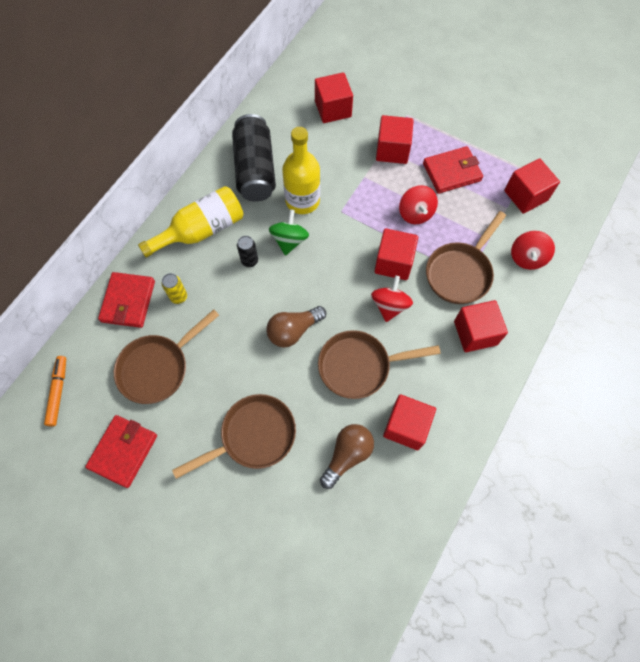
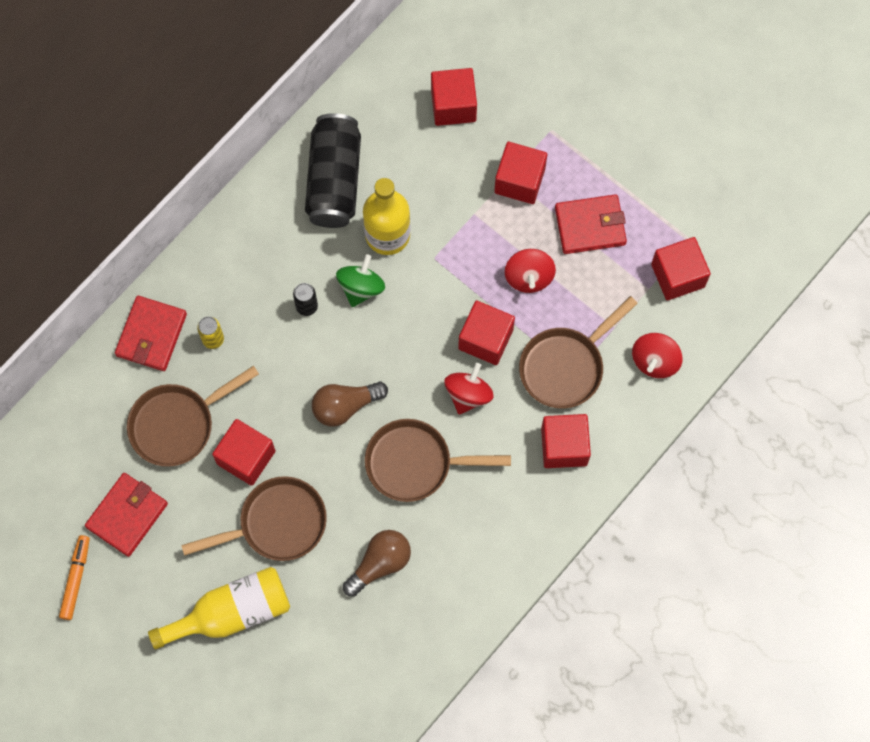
camera: 10 degrees right, 5 degrees up
(58, 392) = (59, 433): orange marker -> orange marker (76, 579)
(201, 230) = (253, 255): yellow bottle -> yellow bottle (232, 612)
(406, 426) = (454, 543): red cube -> red cube (246, 457)

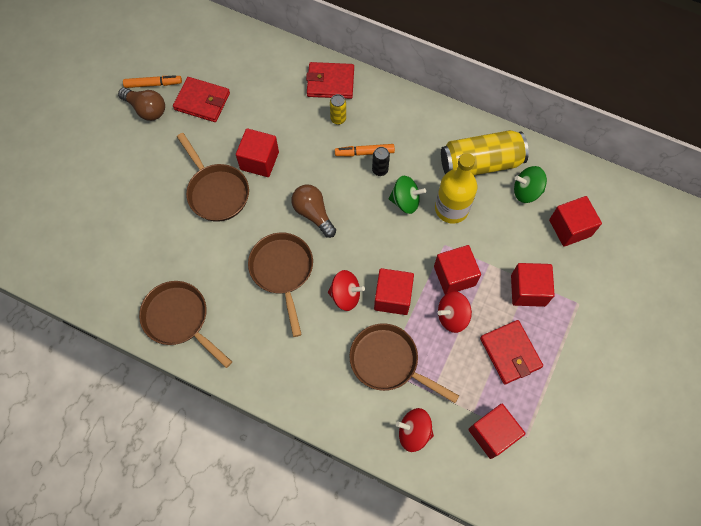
camera: 75 degrees right, 5 degrees down
(177, 424) = (272, 114): brown pan -> brown pan (179, 319)
(232, 612) = (147, 180): yellow bottle -> none
(275, 319) = (364, 153): none -> orange marker
(334, 180) = (480, 163): black can -> yellow can
(380, 563) = (201, 266): brown light bulb -> brown light bulb (146, 109)
(390, 138) = (526, 191): none -> green spinning top
(564, 446) = (323, 376): red cube -> red cube (454, 276)

